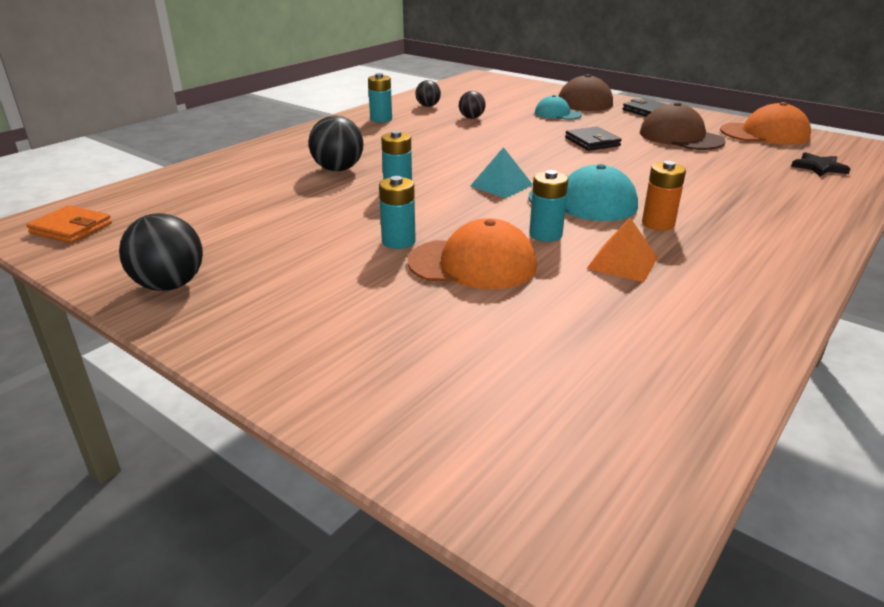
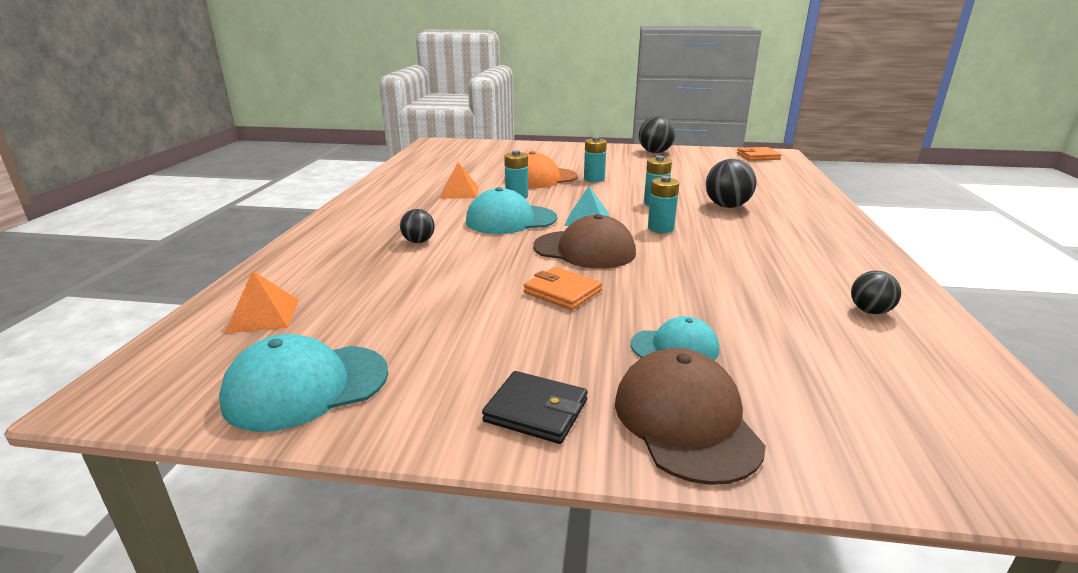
camera: 150 degrees right, 5 degrees down
(381, 119) = (847, 267): turquoise battery -> turquoise battery (660, 228)
(471, 118) = (765, 300): black ball -> black ball (418, 241)
(592, 142) = (562, 292): black wallet -> orange wallet
(658, 224) = (446, 216): orange battery -> none
(680, 137) = (451, 335): brown cap -> brown cap (584, 250)
(765, 134) = (306, 386): orange cap -> turquoise cap
(819, 167) = (263, 315): black star -> orange pyramid

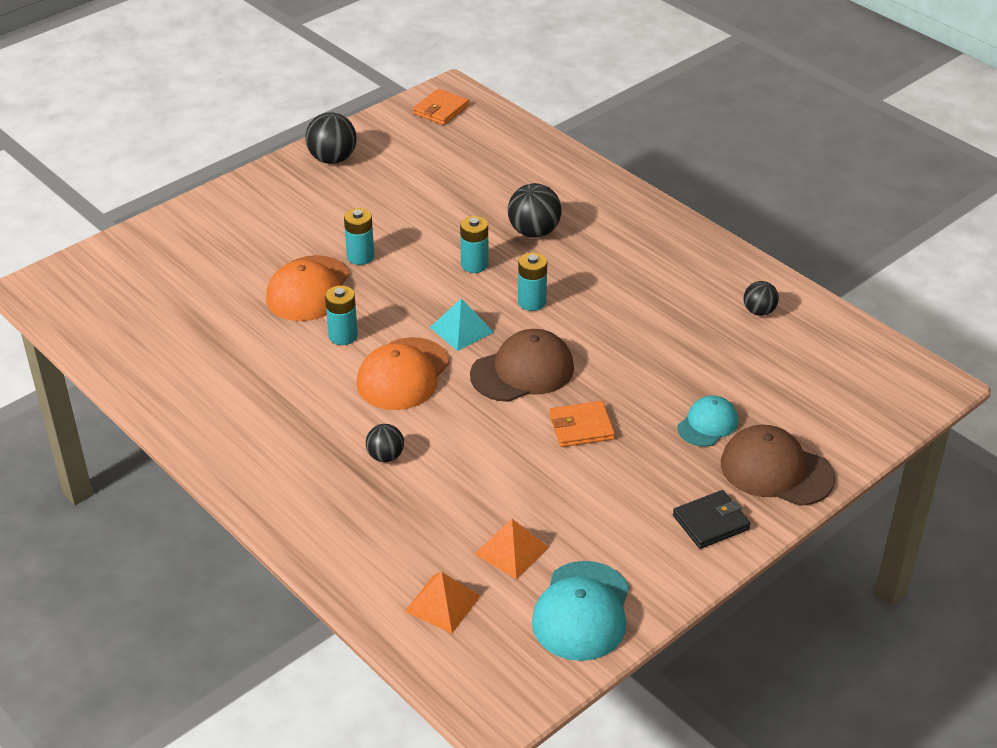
camera: 50 degrees left, 15 degrees up
(460, 192) = (277, 366): orange pyramid -> orange pyramid (511, 550)
(510, 220) = (403, 374): turquoise cap -> orange cap

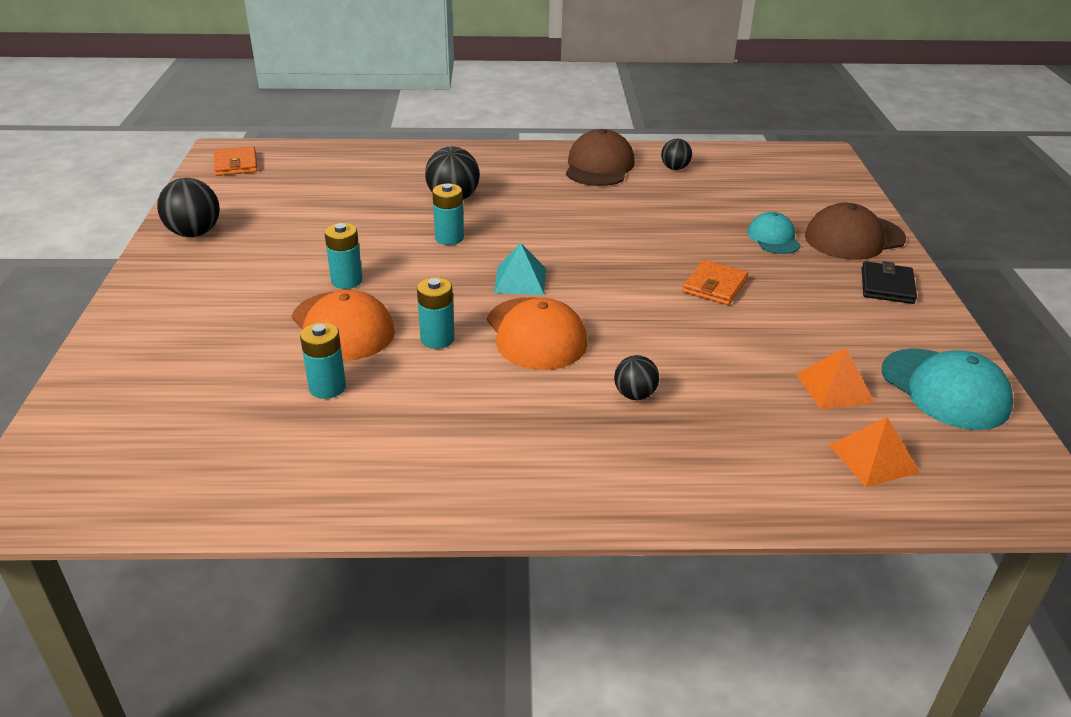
camera: 50 degrees left, 5 degrees down
(522, 371) = (612, 279): brown cap -> brown cap (599, 166)
(532, 302) = (534, 237): turquoise battery -> turquoise battery (327, 387)

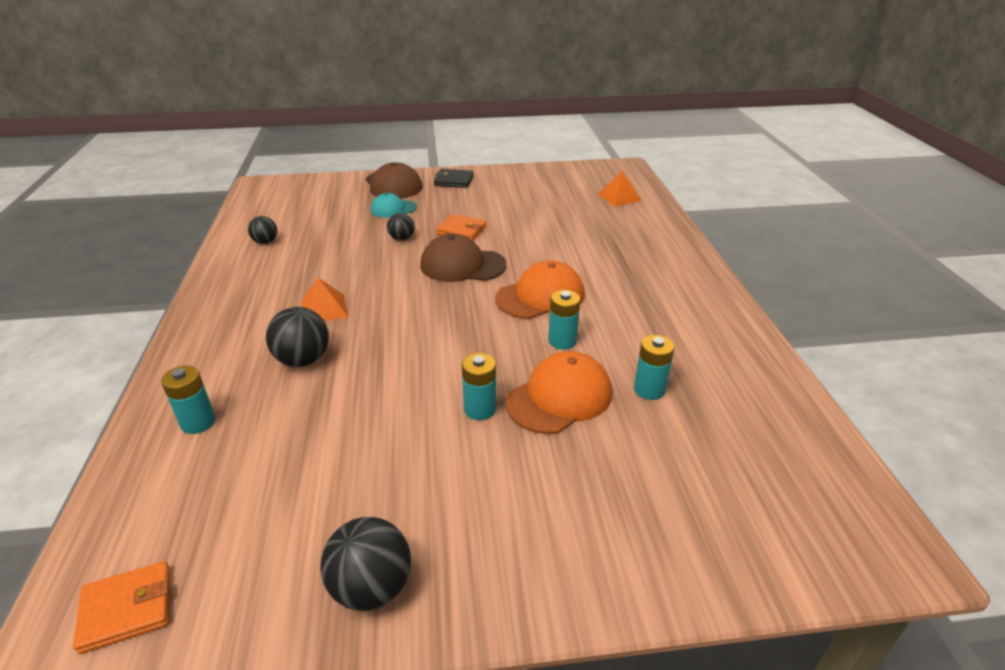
camera: 95 degrees left, 0 degrees up
(449, 238) = (391, 353): turquoise battery -> turquoise battery (198, 422)
(520, 280) = (464, 308): turquoise pyramid -> none
(599, 166) = (248, 278): brown cap -> brown cap (462, 265)
(634, 395) = (597, 258): black ball -> black ball (402, 239)
(834, 388) = (564, 202): orange pyramid -> orange pyramid (324, 309)
(945, 389) = (554, 177): turquoise cap -> none

